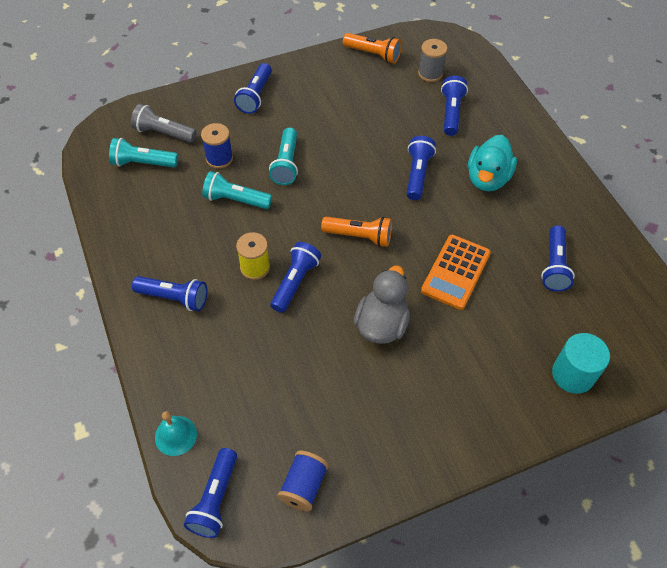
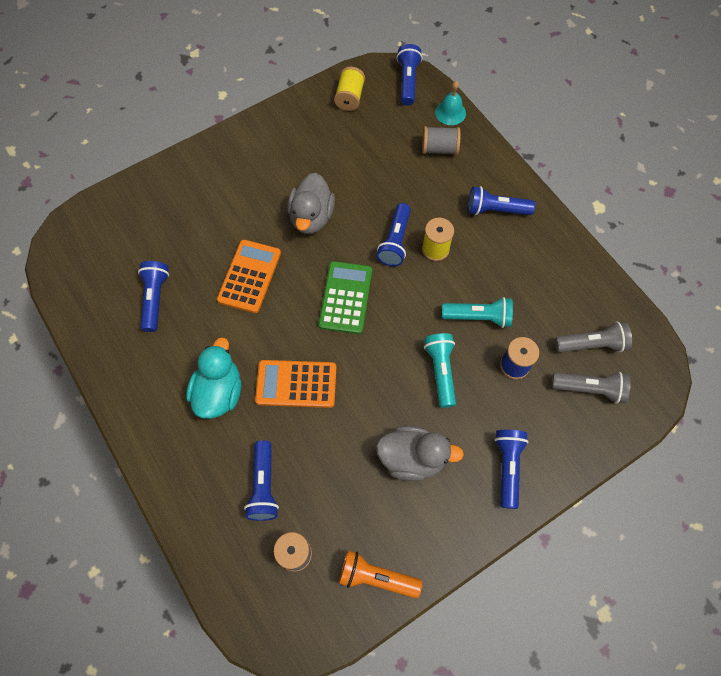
camera: 170 degrees right, 10 degrees up
(143, 163) = (591, 344): turquoise flashlight -> grey flashlight
(209, 384) = (439, 149): none -> grey spool
(303, 486) = (349, 97): blue spool -> yellow spool
(329, 112) = (412, 458): none -> grey duck
(359, 236) = (345, 298): orange flashlight -> green calculator
(417, 174) = (296, 384): blue flashlight -> orange calculator
(573, 374) = (149, 203): turquoise cylinder -> none

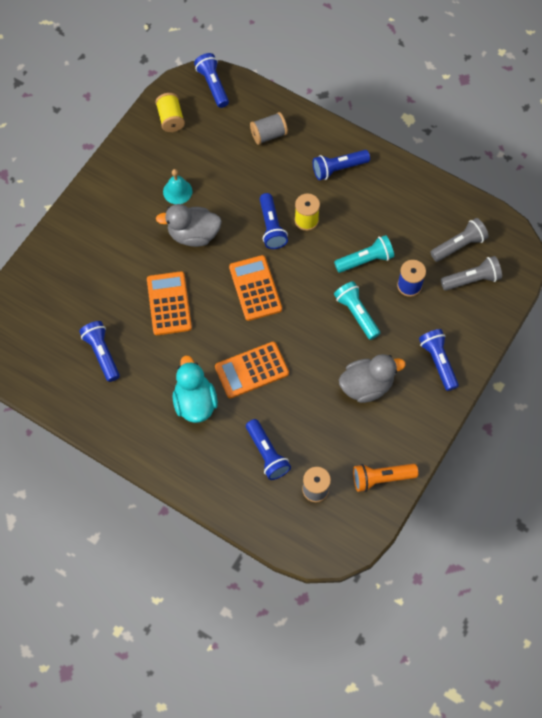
camera: 25 degrees left, 0 degrees up
(311, 217) = (193, 235): grey duck -> grey duck turned 105 degrees clockwise
(345, 298) = (255, 288): green calculator -> orange calculator
(450, 112) = (262, 99): turquoise bell -> turquoise bell (177, 191)

